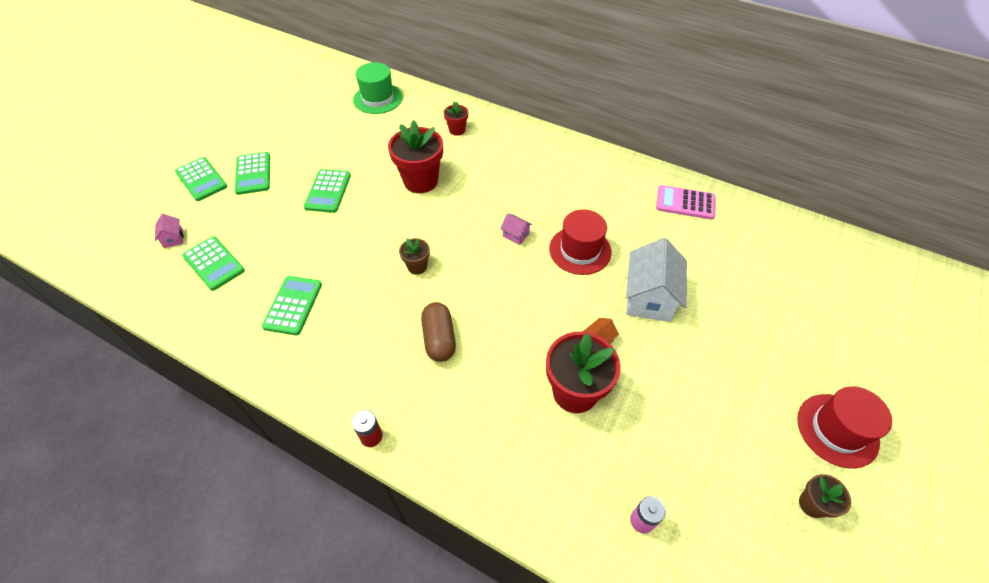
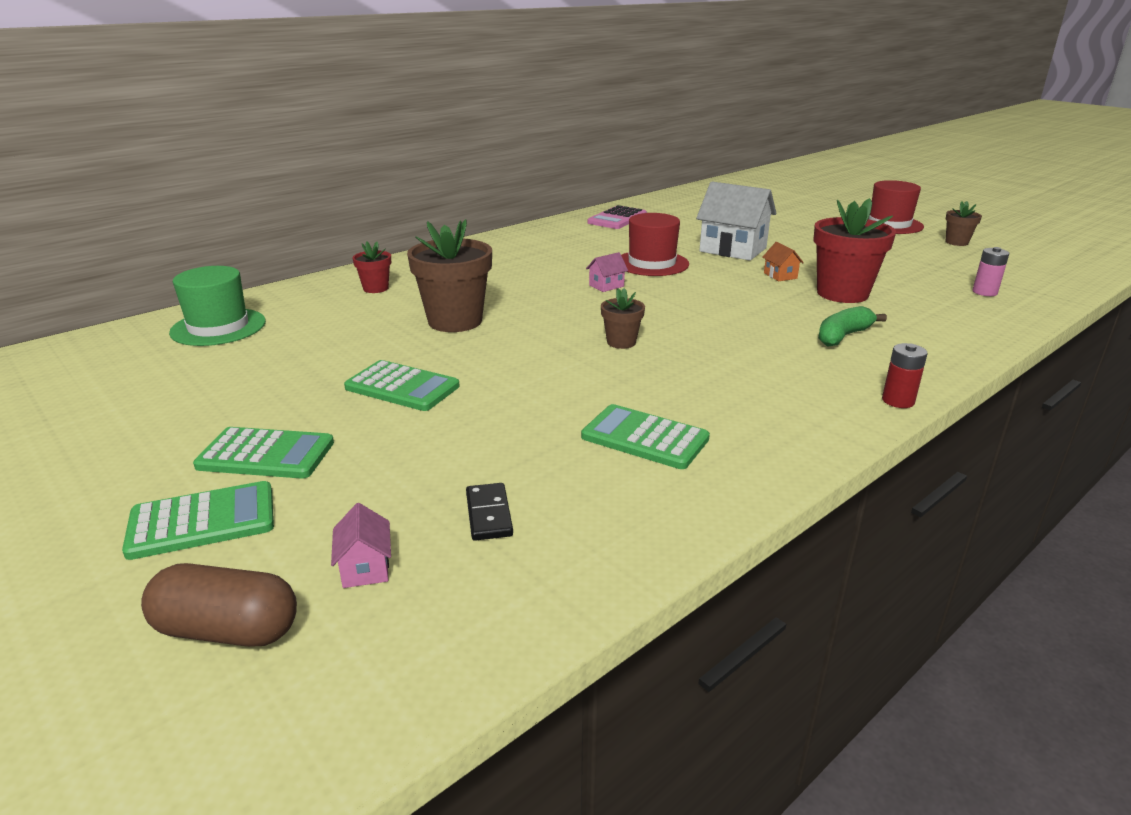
camera: 70 degrees left, 25 degrees down
(173, 238) = (365, 568): pink house -> pink house turned 75 degrees clockwise
(213, 263) = (488, 514): green calculator -> black domino
(420, 181) = (455, 321): red flower pot -> brown flower pot
(439, 339) = (752, 344): brown capsule -> brown capsule (227, 630)
(476, 397) = (843, 336): none -> green banana

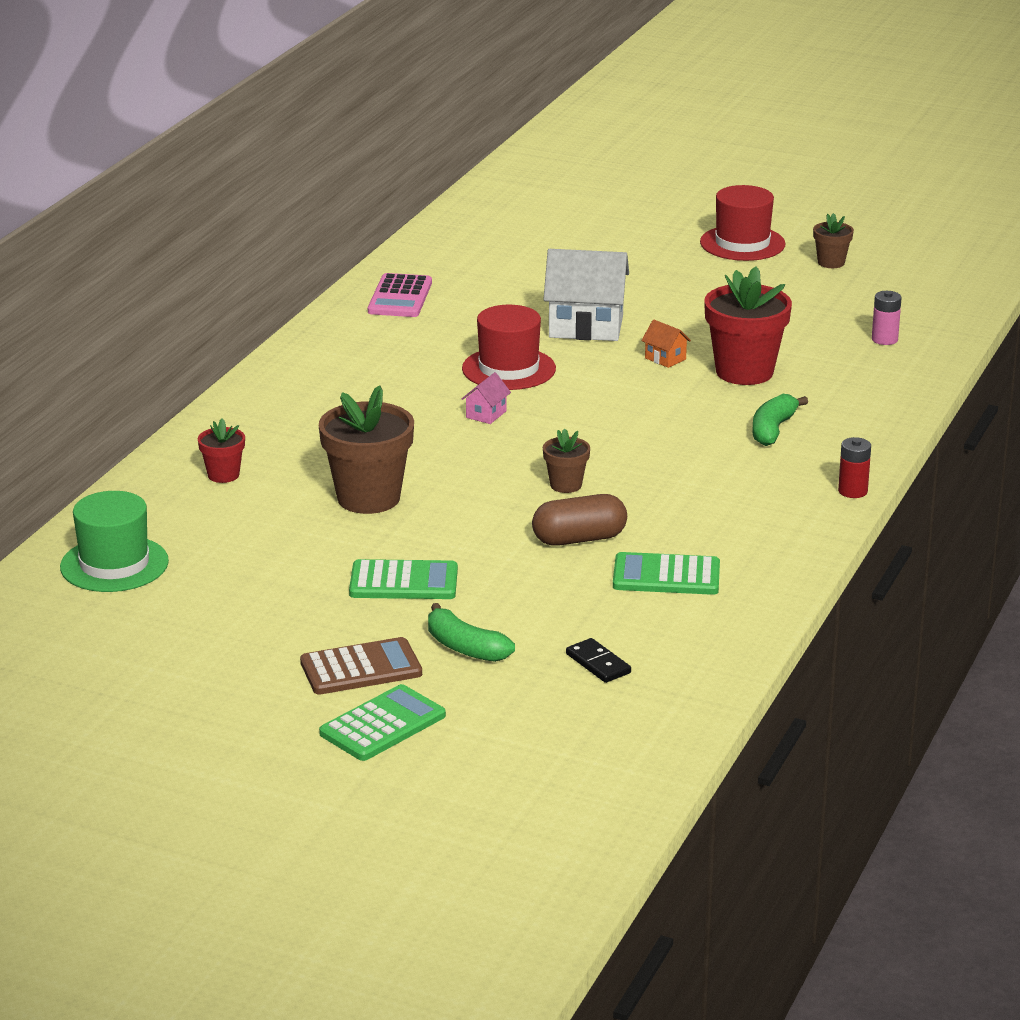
camera: 25 degrees left, 0 degrees up
(227, 630) = (499, 774): brown capsule -> brown capsule (579, 539)
(266, 455) = (361, 668): green calculator -> brown calculator
(365, 568) = (547, 719): pink house -> none
(380, 460) = (465, 647): none -> green banana

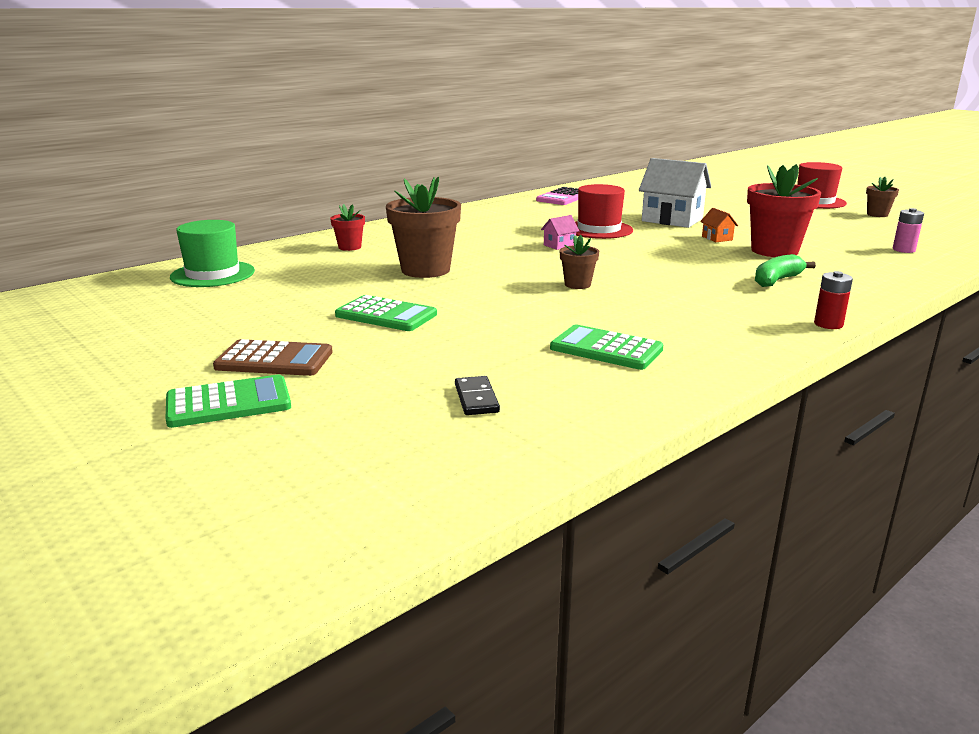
camera: 25 degrees right, 5 degrees down
(465, 647) = (375, 363): green banana -> none
(579, 539) = (554, 314): brown capsule -> none

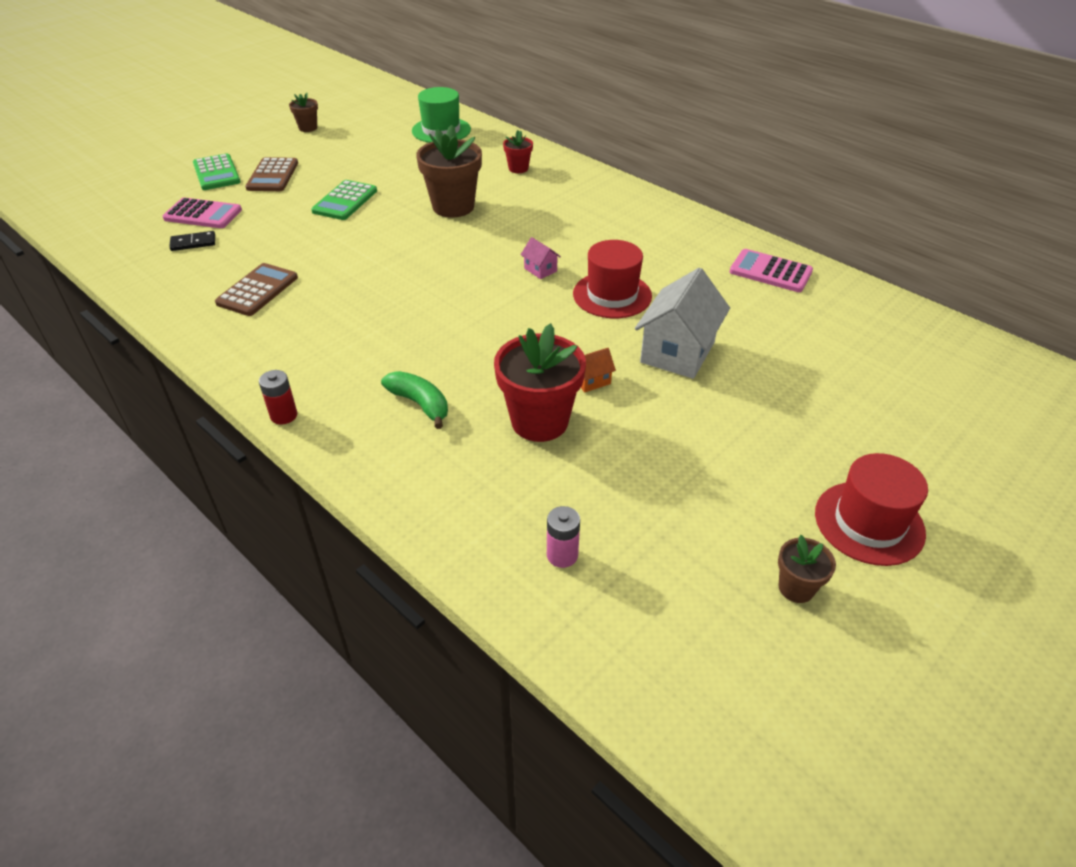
camera: 85 degrees right, 20 degrees up
(383, 400) = (203, 214): none -> pink calculator
(577, 284) = (411, 279): brown flower pot -> brown flower pot (308, 128)
(606, 349) = (257, 290): green calculator -> brown calculator

